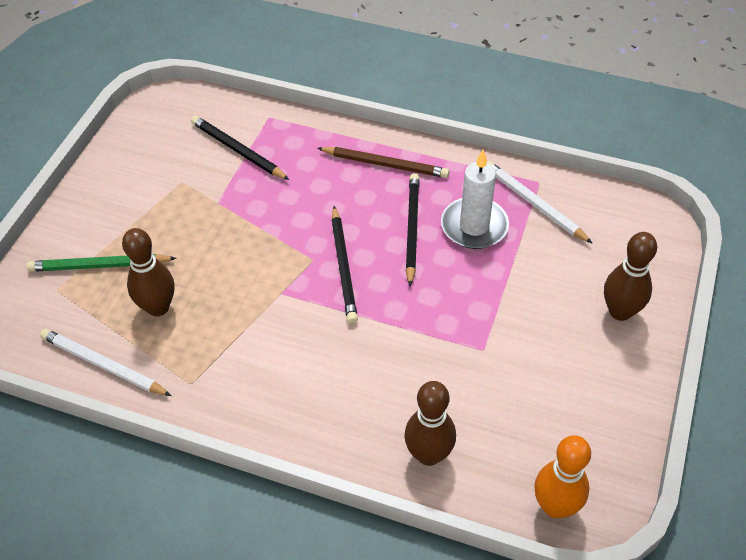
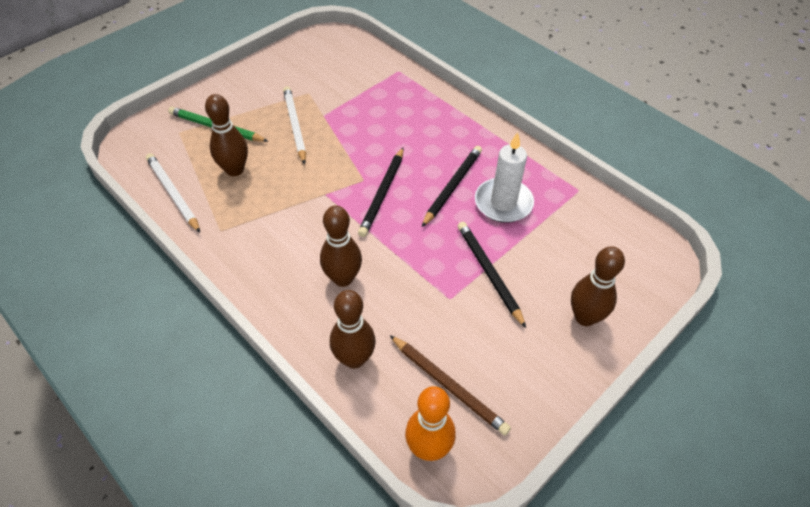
camera: 25 degrees right, 0 degrees up
(238, 150) = (361, 85): black pencil -> black pencil (489, 273)
(362, 377) = (343, 278): none -> brown bowling pin
(385, 164) = (462, 133): brown pencil -> brown pencil (448, 386)
(534, 204) = (564, 205): white pencil -> white pencil (295, 126)

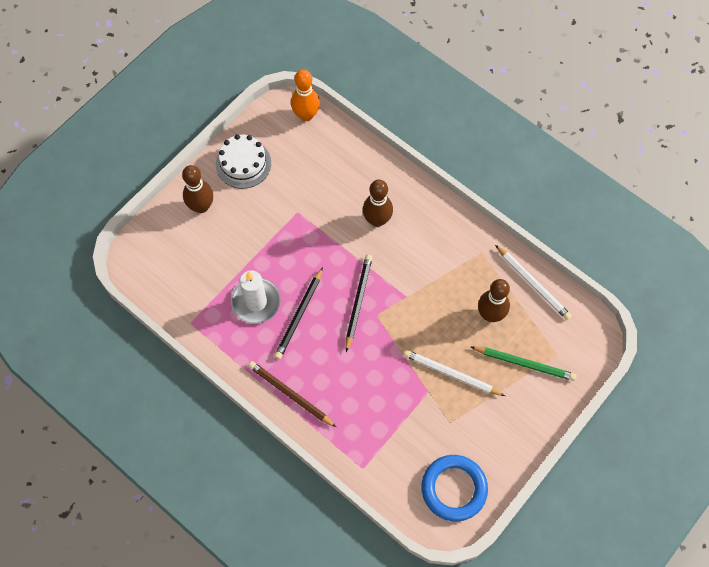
camera: 175 degrees right, 15 degrees up
(295, 126) = (451, 374): white pencil -> white pencil turned 135 degrees clockwise
(318, 53) = (454, 488): none -> blue ring
(354, 358) = (359, 163): brown bowling pin -> none
(448, 386) = (296, 151): brown pencil -> brown pencil (290, 394)
(489, 273) = (268, 235): black pencil -> none
(529, 374) = (243, 163): none -> white cake

